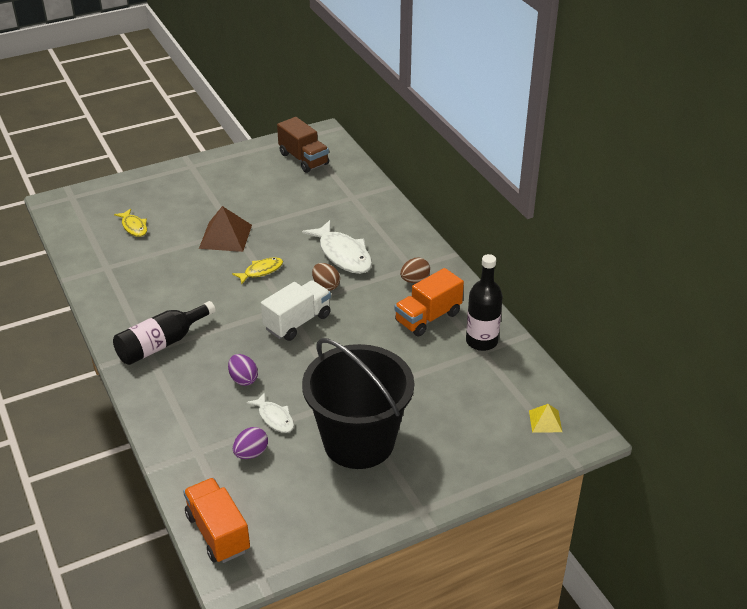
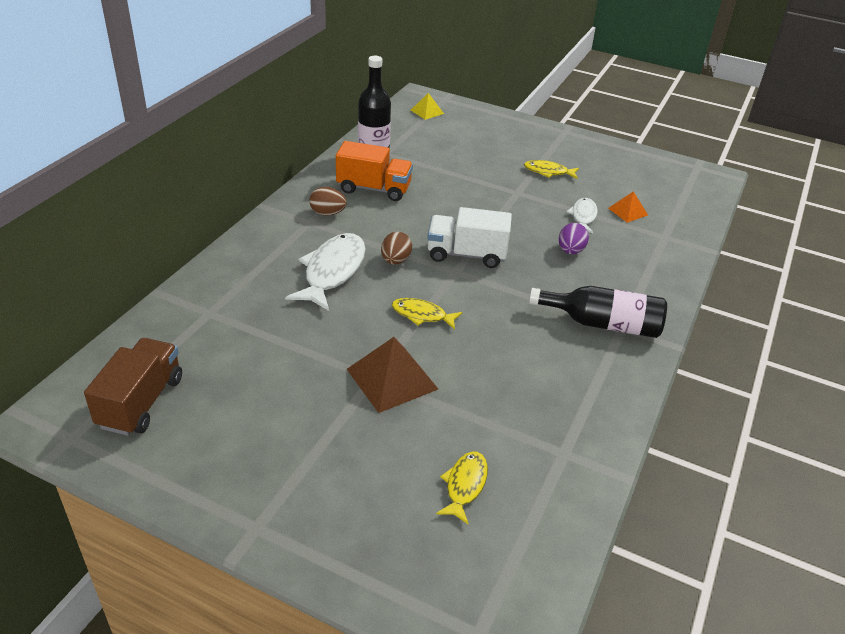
camera: 130 degrees left, 0 degrees up
(218, 533) = (701, 195): orange truck -> none
(251, 453) = (627, 211): purple egg -> orange pyramid
(358, 442) = (548, 172): black bucket -> yellow fish

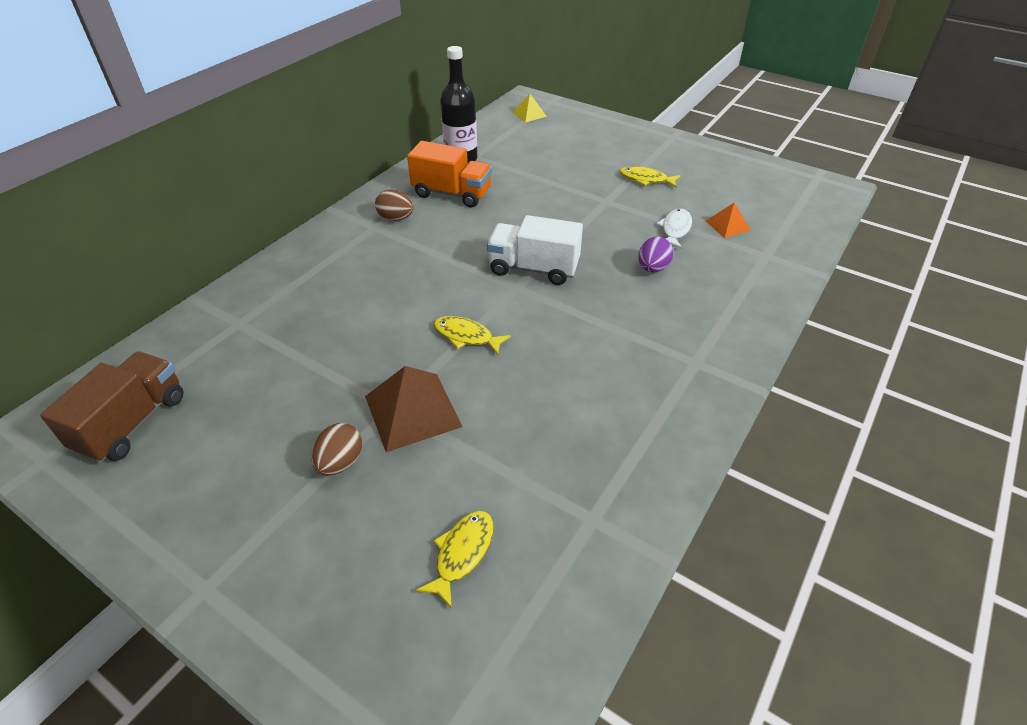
camera: 10 degrees right, 5 degrees up
(332, 272) = (382, 283): white fish -> none
(395, 261) = (453, 273): brown egg -> brown egg (340, 462)
(603, 324) = (673, 356): black bottle -> none

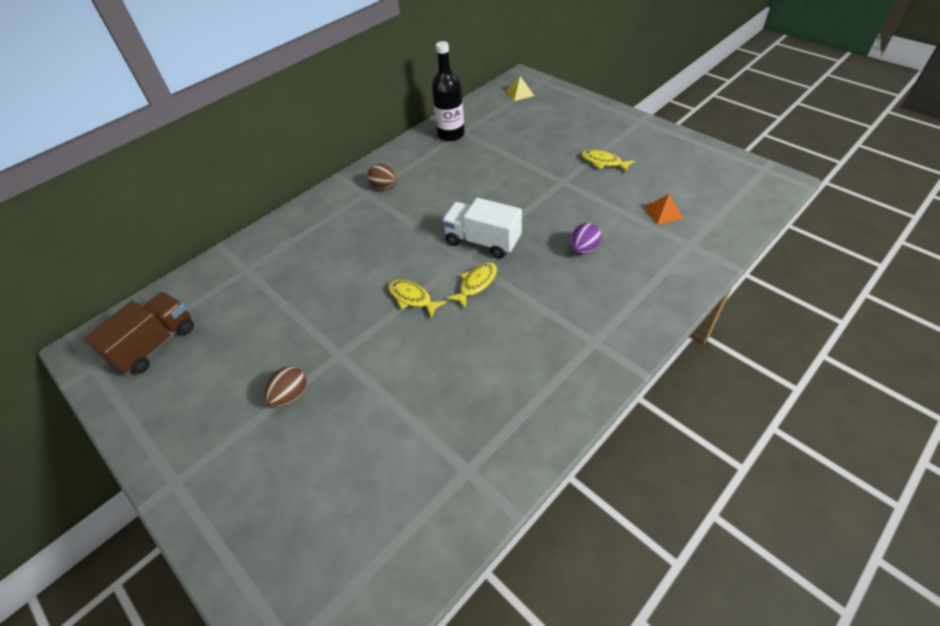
camera: 15 degrees right, 5 degrees up
(413, 411) = (354, 359): brown pyramid -> none
(452, 193) = (435, 166): orange truck -> none
(462, 554) = (360, 484): yellow fish -> yellow fish (476, 284)
(675, 229) = (614, 213): white fish -> none

